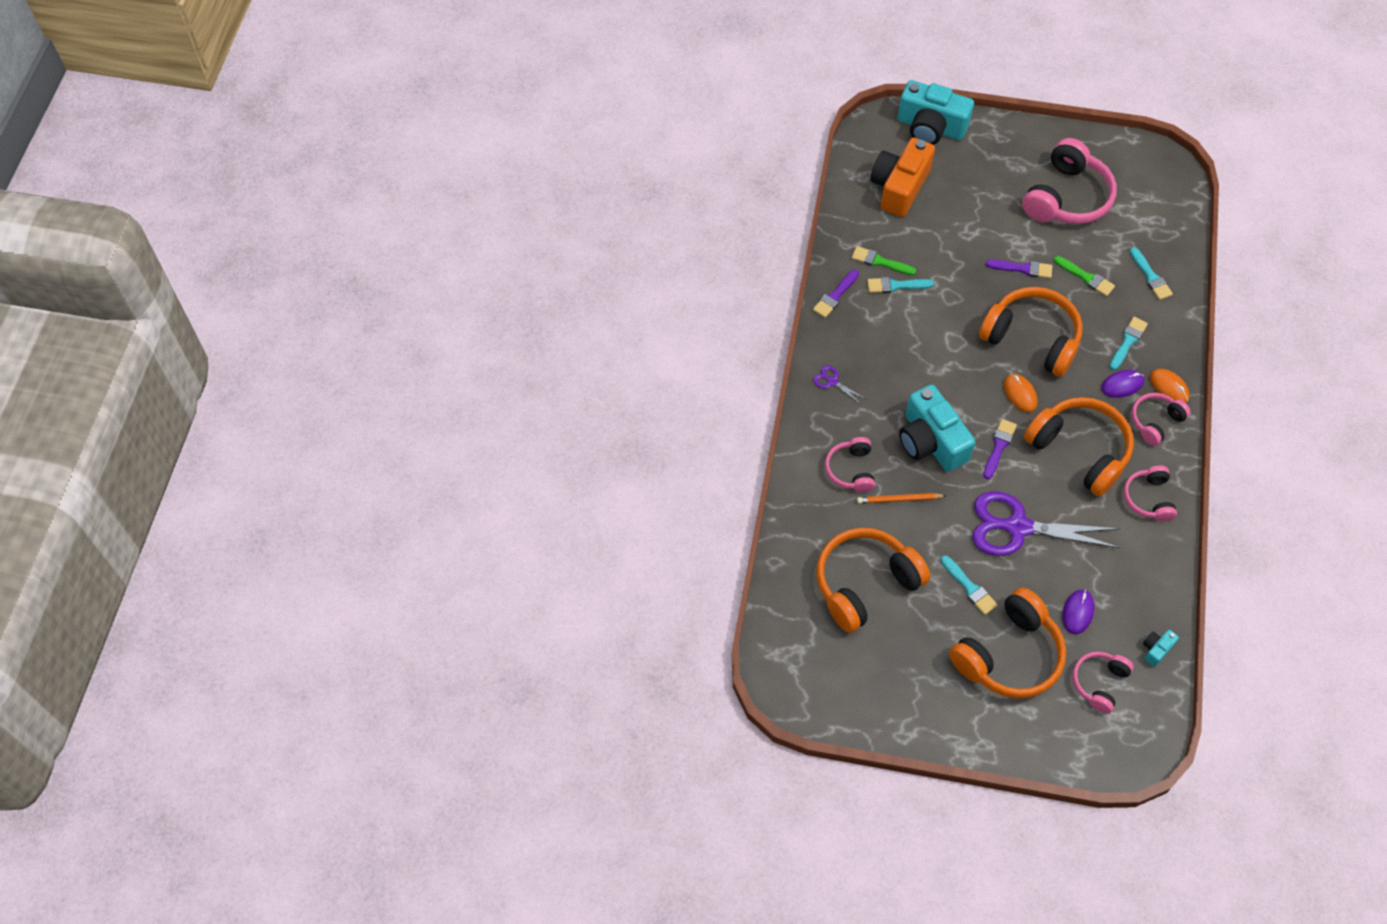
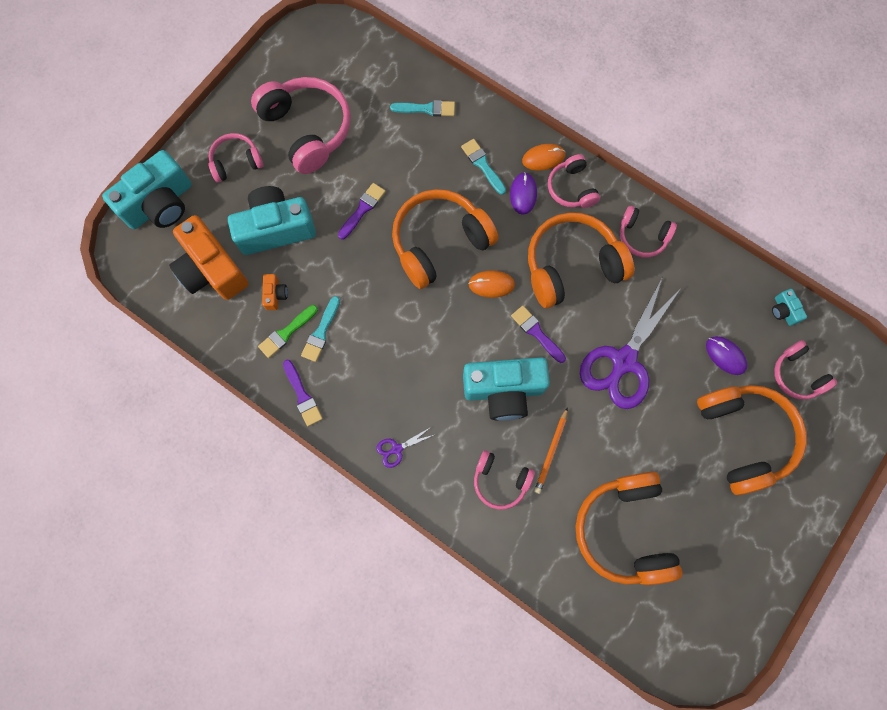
camera: 65 degrees left, 15 degrees up
(906, 240) = (275, 295): none -> orange camera
(963, 215) = (276, 229): none -> turquoise camera
(969, 587) = (665, 436): turquoise brush -> none
(1002, 161) = (236, 162): none -> pink headphones
(1086, 277) = (400, 161): green brush -> none

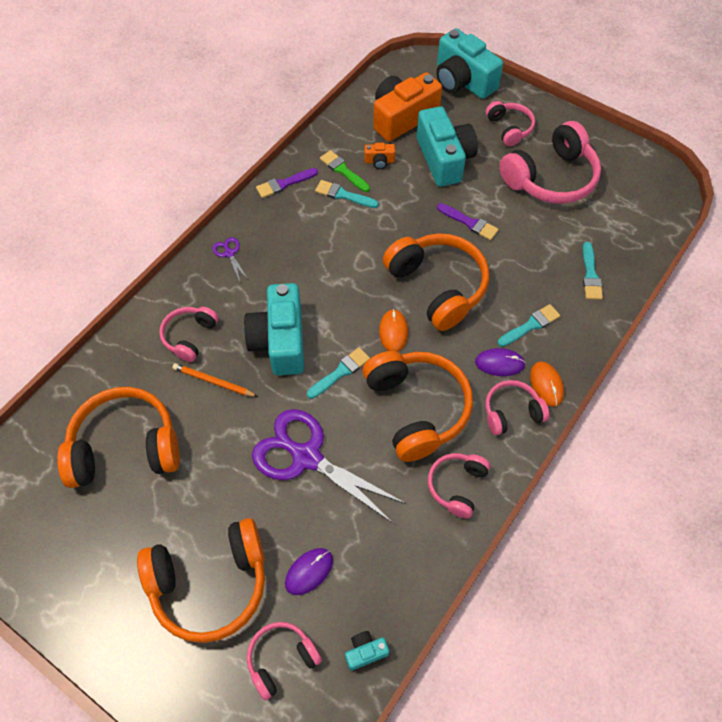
camera: 90 degrees right, 15 degrees down
(536, 332) = (340, 372): purple brush -> turquoise brush

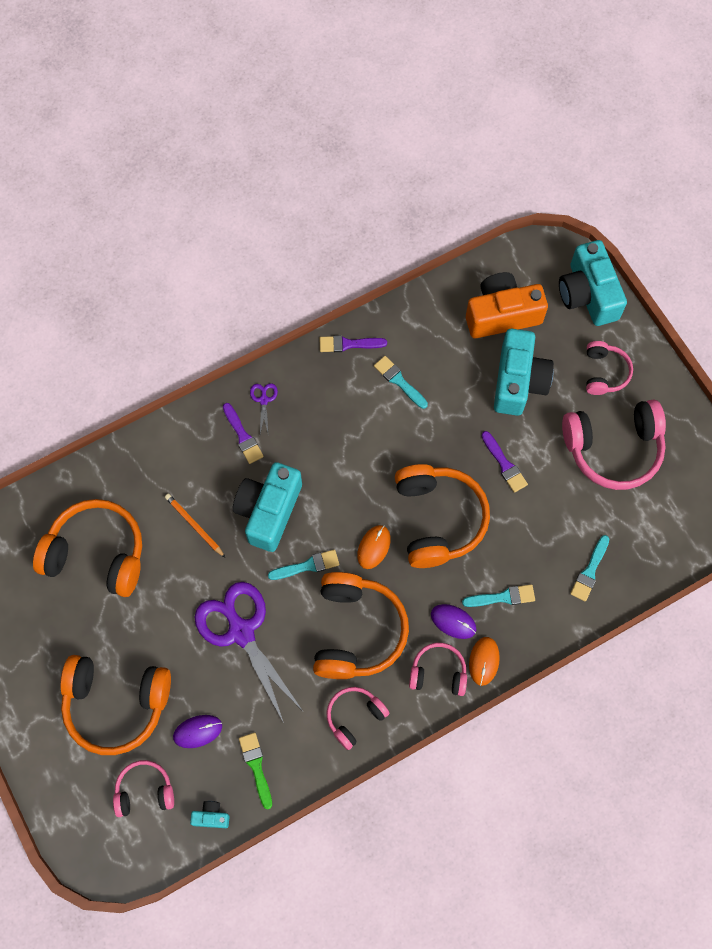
camera: 25 degrees right, 10 degrees up
(190, 336) = (192, 471): pink headphones -> none
(224, 289) = (243, 436): none -> purple brush
(343, 170) = (412, 353): green brush -> green brush (256, 766)
(379, 161) = (453, 357): orange camera -> none

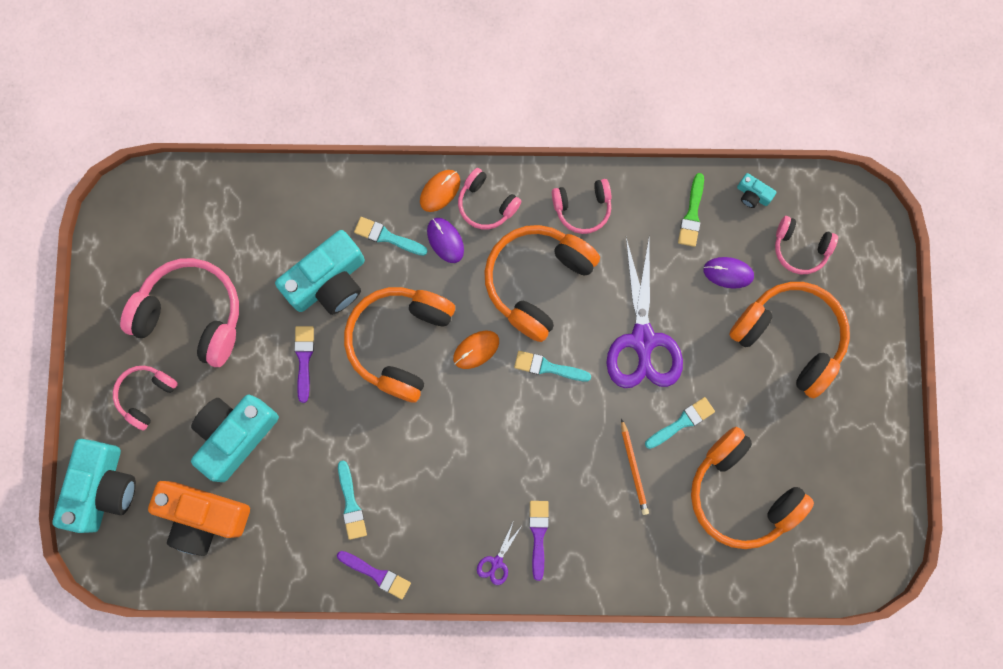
camera: 150 degrees left, 10 degrees up
(269, 511) = (555, 442): turquoise camera -> turquoise camera (328, 281)
(590, 571) = (293, 215): turquoise brush -> turquoise brush (682, 422)

